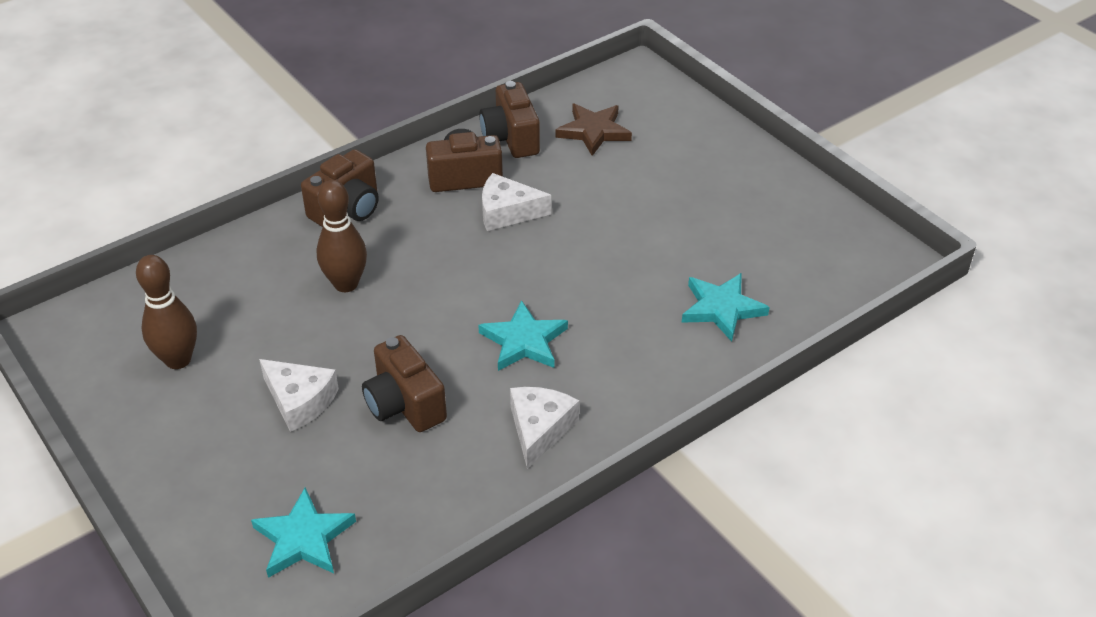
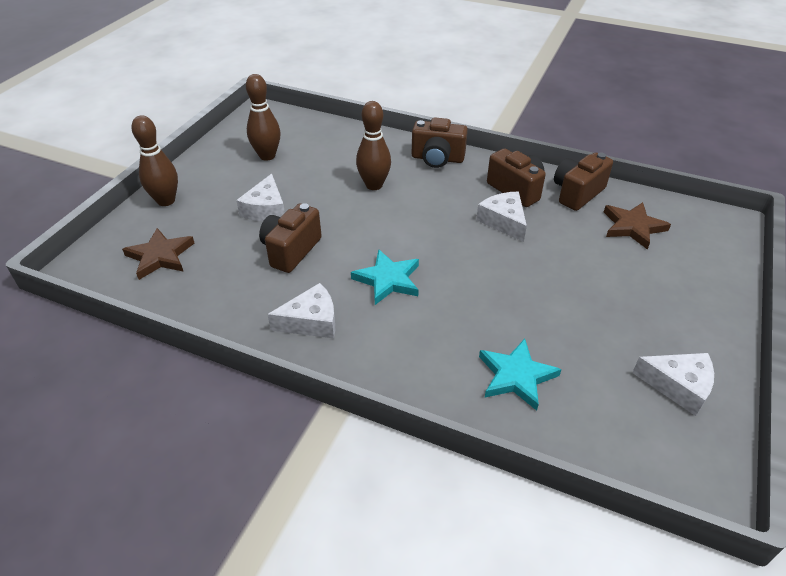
camera: 60 degrees right, 0 degrees up
(180, 501) = (166, 201): none -> brown bowling pin
(303, 538) = (160, 256): turquoise star -> brown star
(798, 217) = (678, 386): none -> white cheese

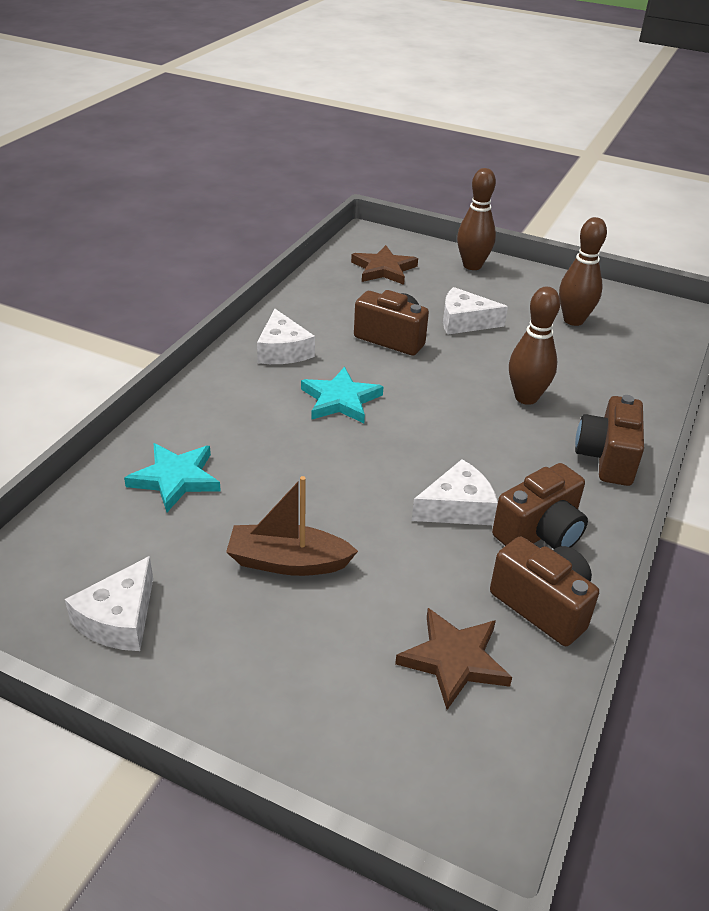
camera: 90 degrees right, 5 degrees down
(585, 299) = (288, 562): none -> brown boat

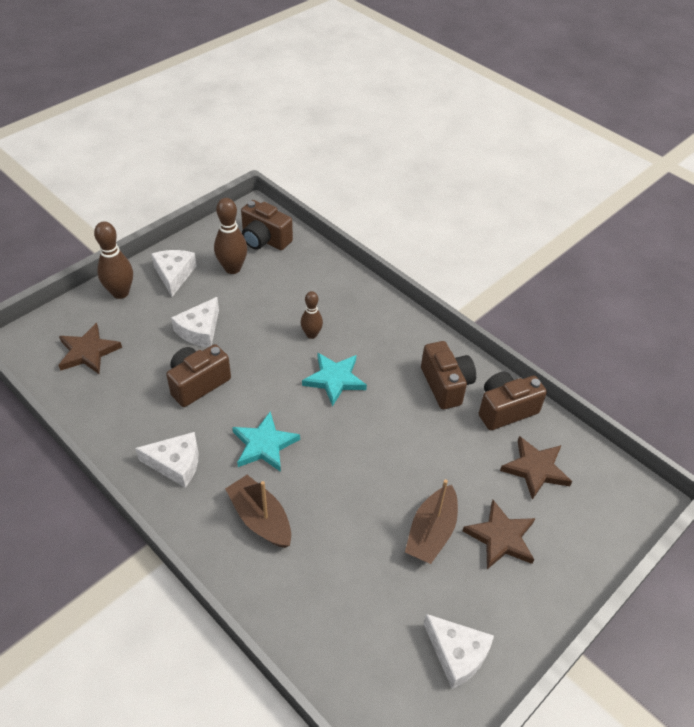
camera: 70 degrees left, 10 degrees up
(176, 479) = (317, 585): turquoise star -> turquoise star (334, 379)
(243, 419) = (260, 518): none -> brown boat
(312, 636) = (501, 537): none -> brown star
(457, 507) = (409, 418): white cheese -> white cheese (174, 275)
(526, 397) = (311, 334): brown bowling pin -> brown bowling pin, size x0.63
(607, 458) = (390, 322): brown camera -> brown camera (264, 240)

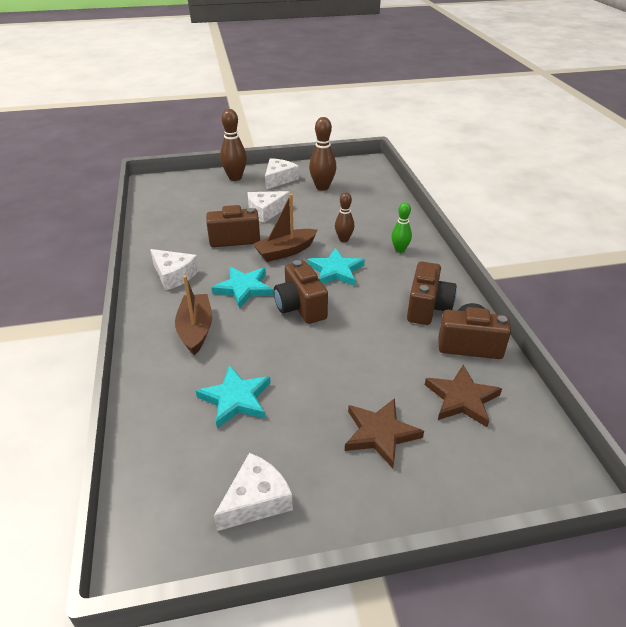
camera: 35 degrees right, 10 degrees down
(88, 352) = (184, 199): brown star -> none
(264, 240) = (361, 179): brown camera -> brown camera (300, 307)
(362, 572) = (236, 399): none -> turquoise star
(374, 325) = (400, 250): none -> green bowling pin
(431, 532) = (319, 400): brown boat -> brown boat (285, 251)
(457, 654) = (256, 500): white cheese -> white cheese turned 120 degrees counterclockwise

